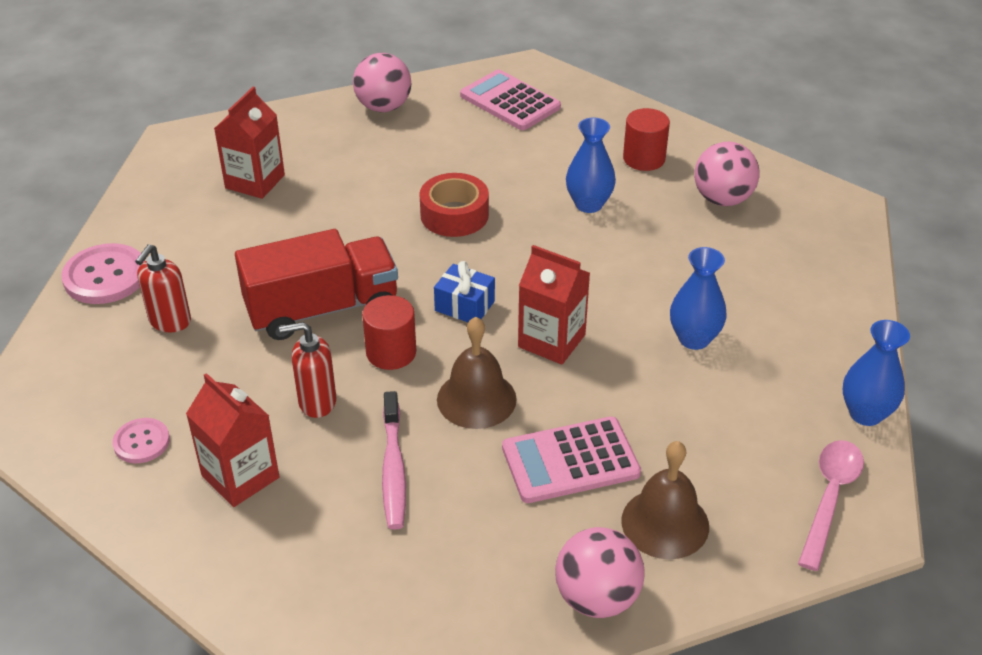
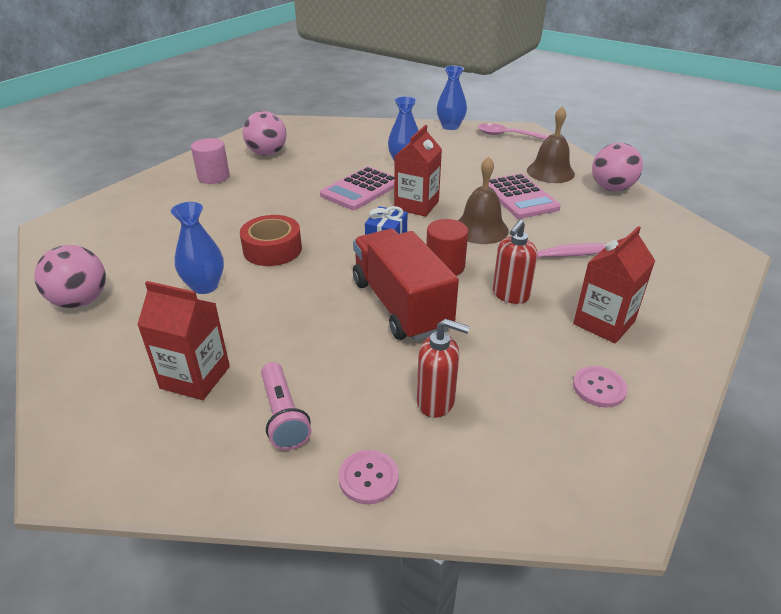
camera: 95 degrees left, 5 degrees down
(105, 276) = (368, 478): pink button -> pink button, size x0.59
(190, 231) = (283, 415): none -> pink flashlight
(316, 402) = (510, 295): red soap dispenser -> red soap dispenser turned 45 degrees clockwise
(510, 101) = (107, 232): pink calculator -> pink calculator (361, 189)
(589, 204) = (266, 195): blue vase -> blue vase (205, 286)
(644, 159) = (213, 177): red cylinder -> pink cylinder

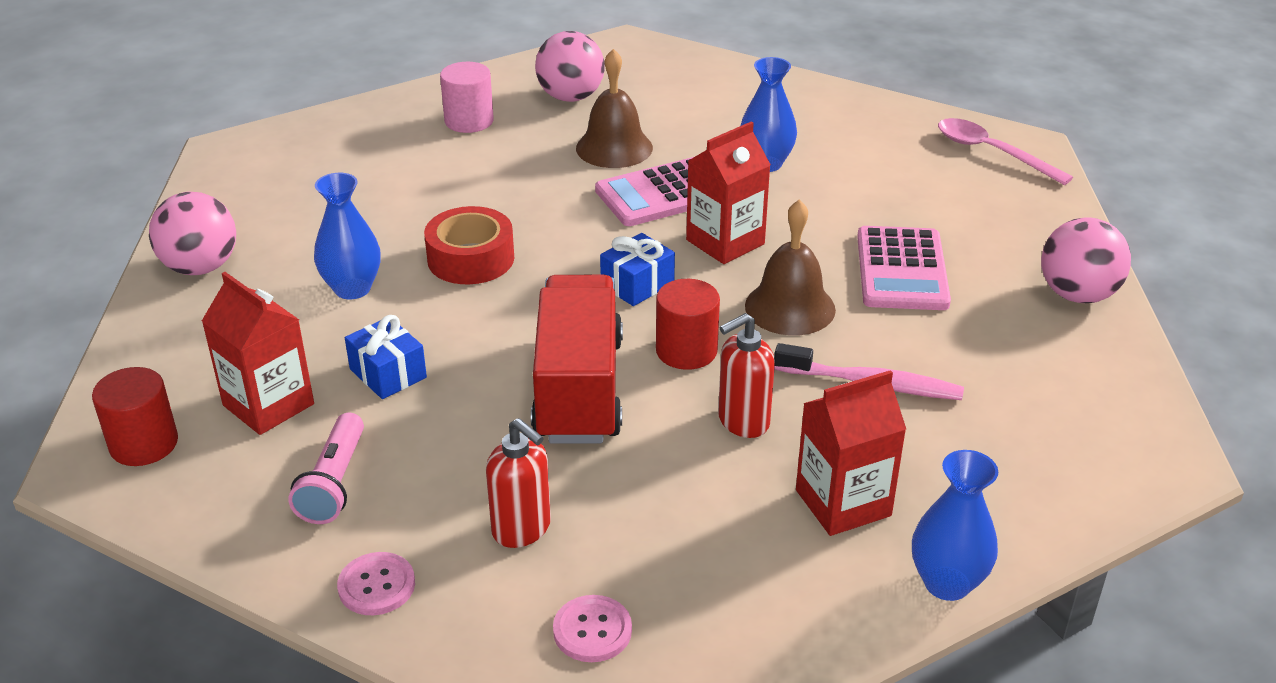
camera: 25 degrees right, 0 degrees up
(111, 436) = (144, 444): none -> red cylinder
(268, 331) = (388, 373): none -> blue gift
(450, 126) = (901, 110): blue vase -> blue vase (947, 583)
(550, 172) = (997, 238): brown bell -> brown bell (614, 148)
(599, 388) = (748, 585): pink button -> pink button (592, 630)

